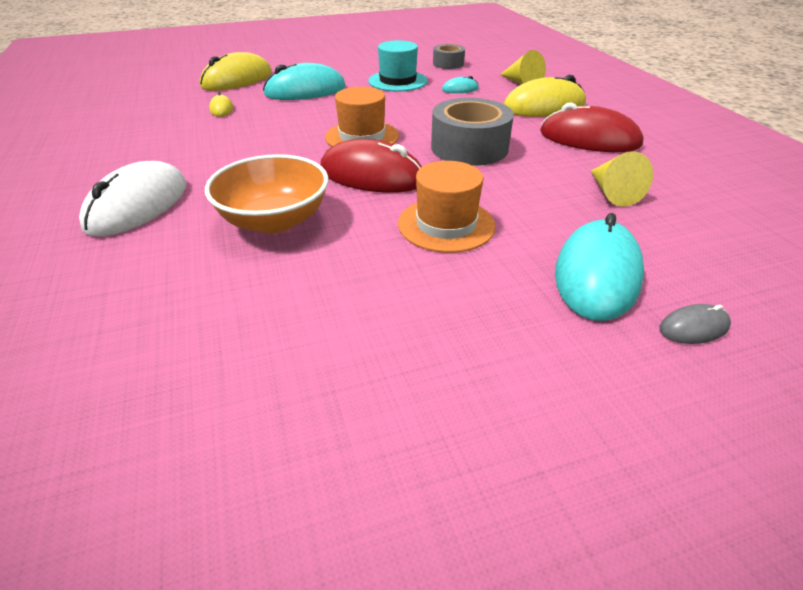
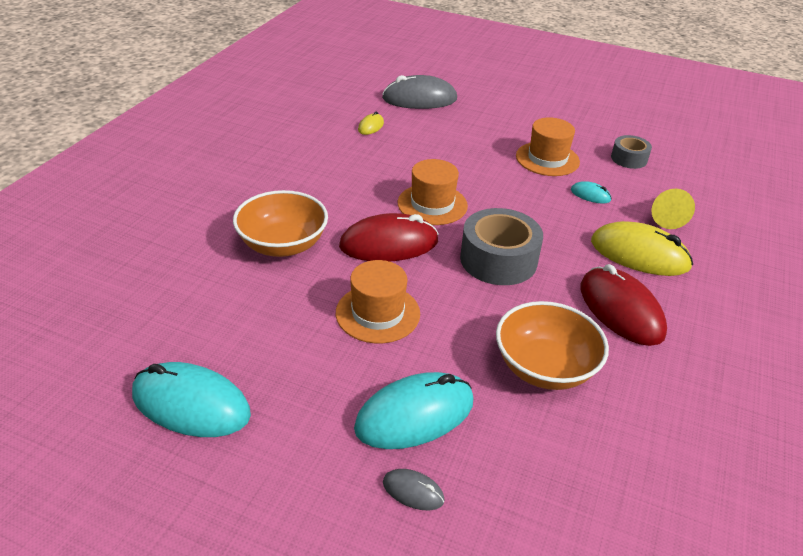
camera: 40 degrees right, 0 degrees up
(138, 205) = (228, 188): white mouse -> none
(237, 80) = (419, 99): yellow mouse -> grey mouse
(305, 91) = (454, 135): turquoise mouse -> turquoise mouse (191, 404)
(372, 175) = (389, 244): red mouse -> red mouse turned 75 degrees counterclockwise
(398, 81) = (547, 159): turquoise hat -> orange hat
(612, 192) = (544, 367): yellow cone -> orange bowl

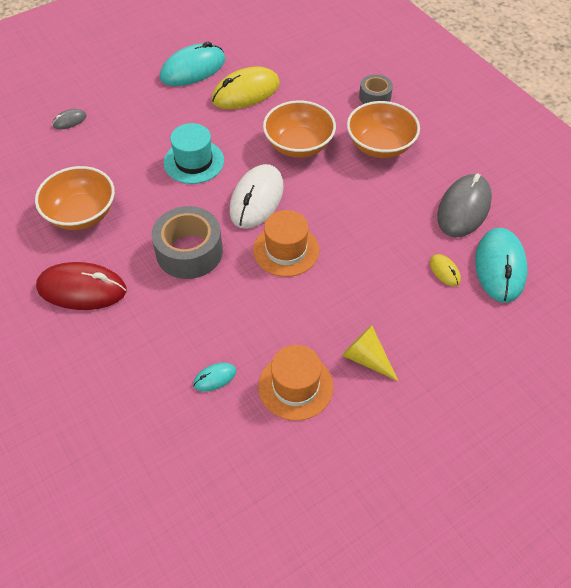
camera: 125 degrees right, 15 degrees up
(241, 193) = (380, 145): none -> orange bowl
(378, 313) = (194, 162): orange hat -> turquoise hat
(389, 244) = (256, 199): red mouse -> white mouse
(414, 415) = (108, 142): turquoise mouse -> turquoise mouse (500, 267)
(419, 99) = (487, 345): grey mouse -> grey mouse (464, 208)
(629, 159) = (245, 469): grey tape -> grey tape (375, 97)
(639, 254) = (117, 350): yellow mouse -> yellow mouse (246, 92)
(665, 216) = (140, 416): yellow cone -> yellow cone (366, 358)

